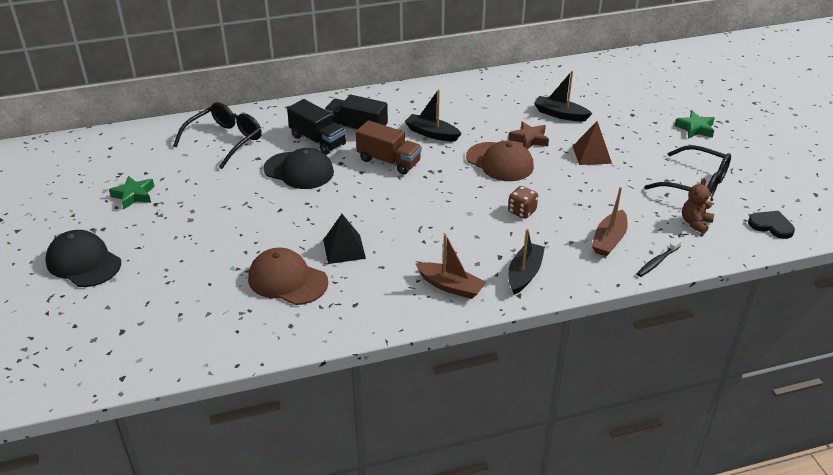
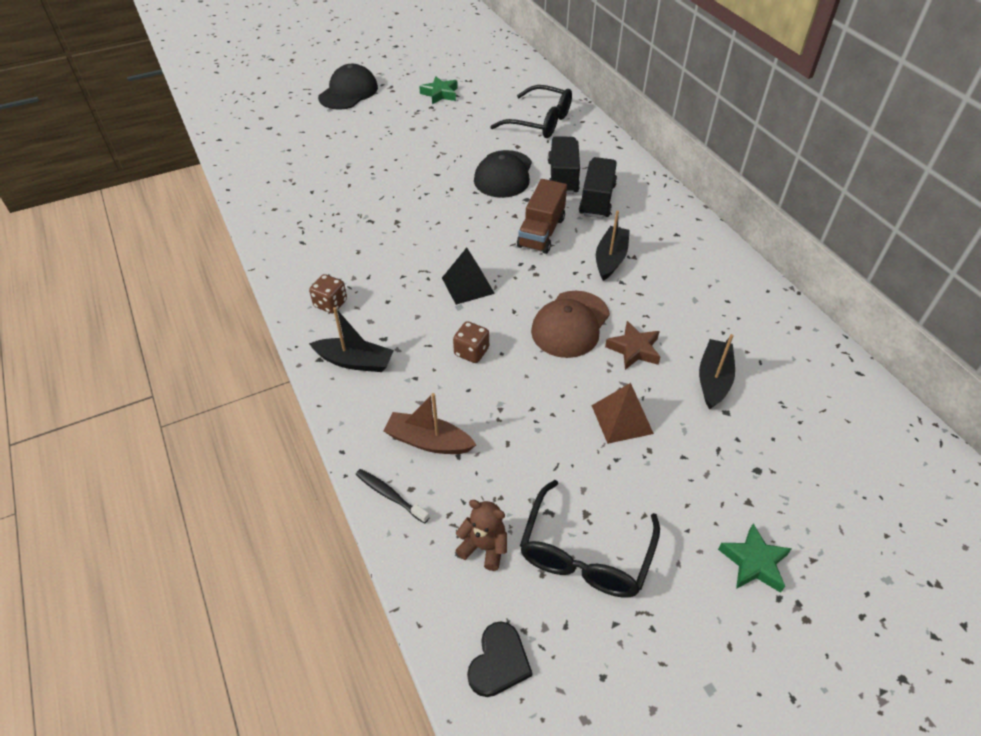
camera: 80 degrees right, 10 degrees up
(287, 280) = (333, 196): brown cap -> none
(318, 140) = (562, 177): black truck -> black truck turned 150 degrees clockwise
(344, 249) = (382, 223): black pyramid -> black pyramid (468, 285)
(450, 286) = (330, 304): brown boat -> brown dice

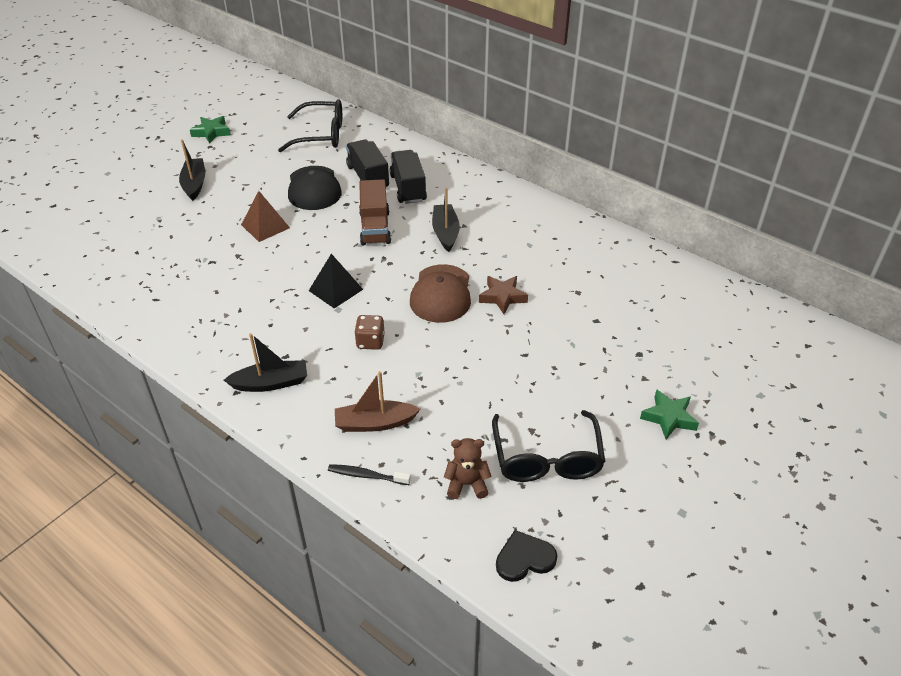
camera: 25 degrees left, 5 degrees down
(330, 304) = (218, 343): brown dice -> none
(348, 92) = (117, 152): black cap -> none
(499, 662) = (524, 558): black heart -> black heart turned 105 degrees counterclockwise
(622, 419) = (521, 352): brown pyramid -> brown pyramid (265, 226)
(713, 379) = (574, 300): black boat -> black boat (194, 184)

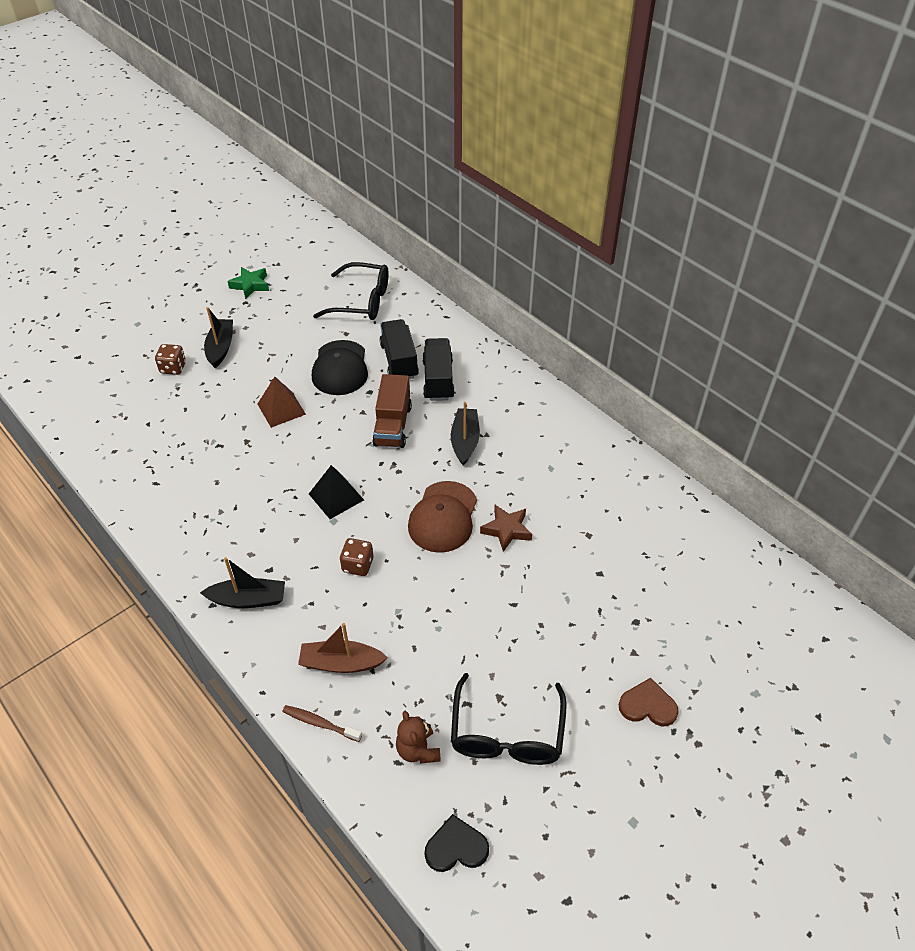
camera: 10 degrees right, 5 degrees up
(151, 205) = (173, 368): none -> brown dice
(366, 475) = (320, 723): black toothbrush -> brown toothbrush
(467, 484) = (418, 750): brown teddy bear -> brown teddy bear turned 120 degrees counterclockwise
(668, 418) = (648, 705): green star -> brown heart

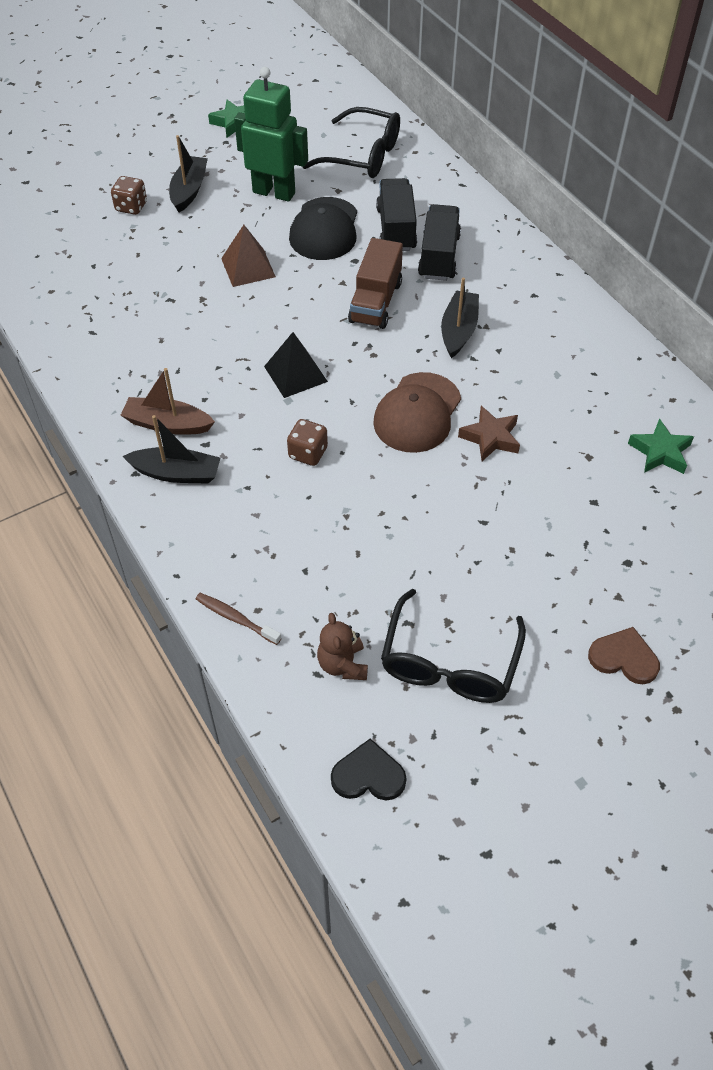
camera: 10 degrees right, 5 degrees up
(293, 341) = (274, 192): none -> green robot
(341, 663) = (271, 557): brown boat -> brown boat (167, 424)
(644, 523) = (660, 452): none -> green star

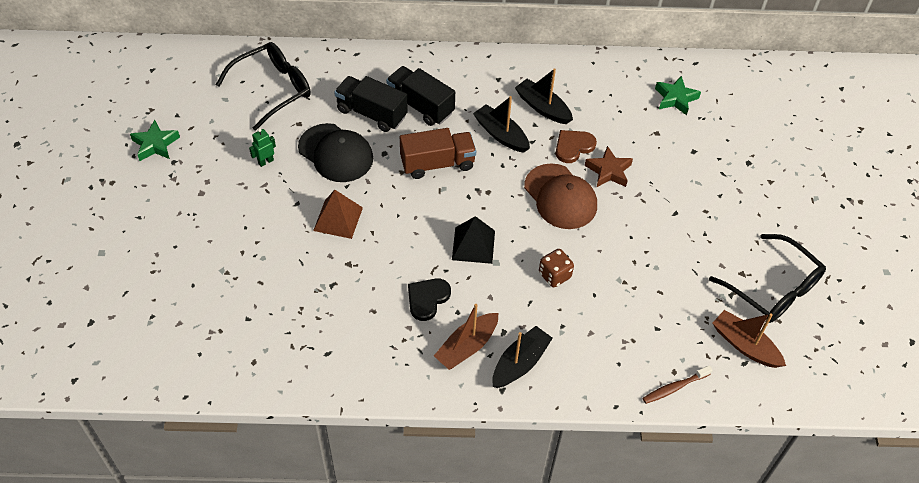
camera: 60 degrees left, 0 degrees up
(131, 207) = (197, 261): brown dice -> none
(189, 190) = (212, 213): black boat -> black boat (543, 107)
(274, 192) = (265, 161): green robot -> green robot, size x0.40
(343, 664) = (744, 345): brown teddy bear -> brown boat
(368, 775) = (833, 373): black heart -> black heart (427, 299)
(375, 302) = (437, 164): brown truck -> brown truck turned 60 degrees counterclockwise
(624, 658) = (814, 204): brown heart -> brown heart (573, 147)

